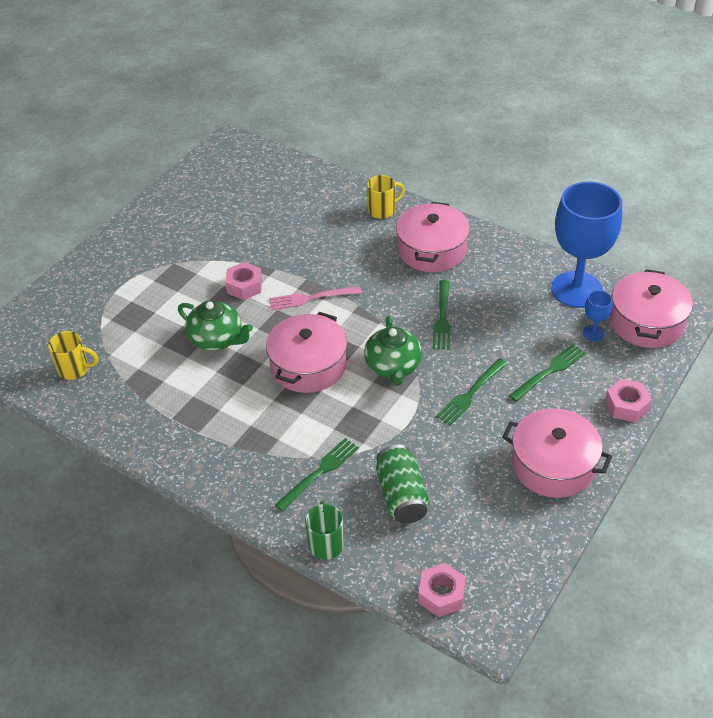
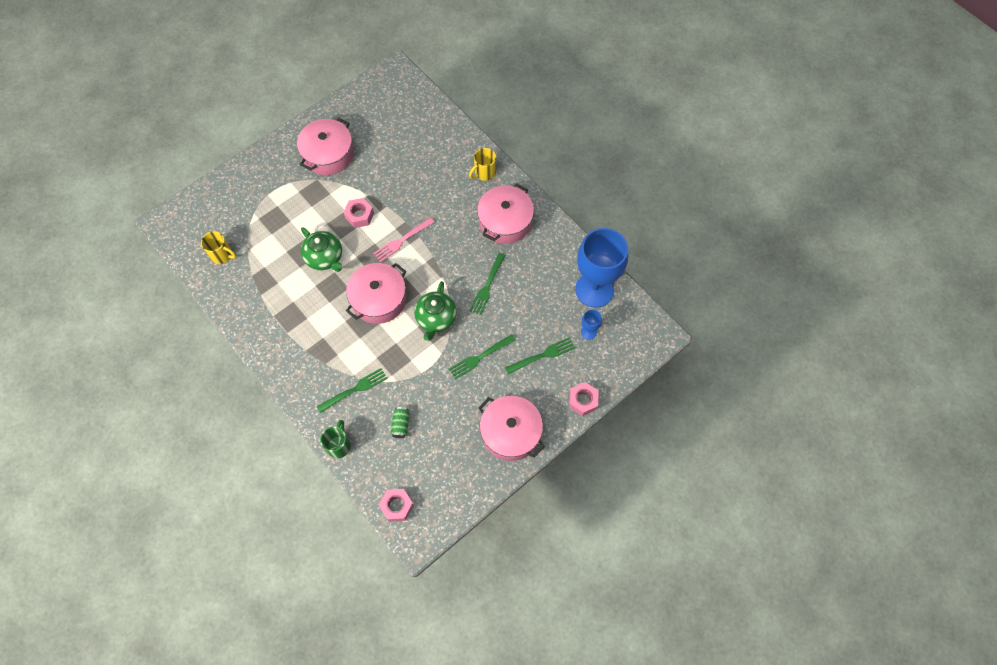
camera: 15 degrees right, 20 degrees up
(311, 298) = (402, 240): pink fork -> pink fork turned 45 degrees counterclockwise
(383, 210) = (484, 173): yellow mug -> yellow mug turned 150 degrees clockwise
(401, 496) = (401, 425): green can -> green can, size x0.56
(646, 322) = (631, 334): pink pot -> pink pot (328, 154)

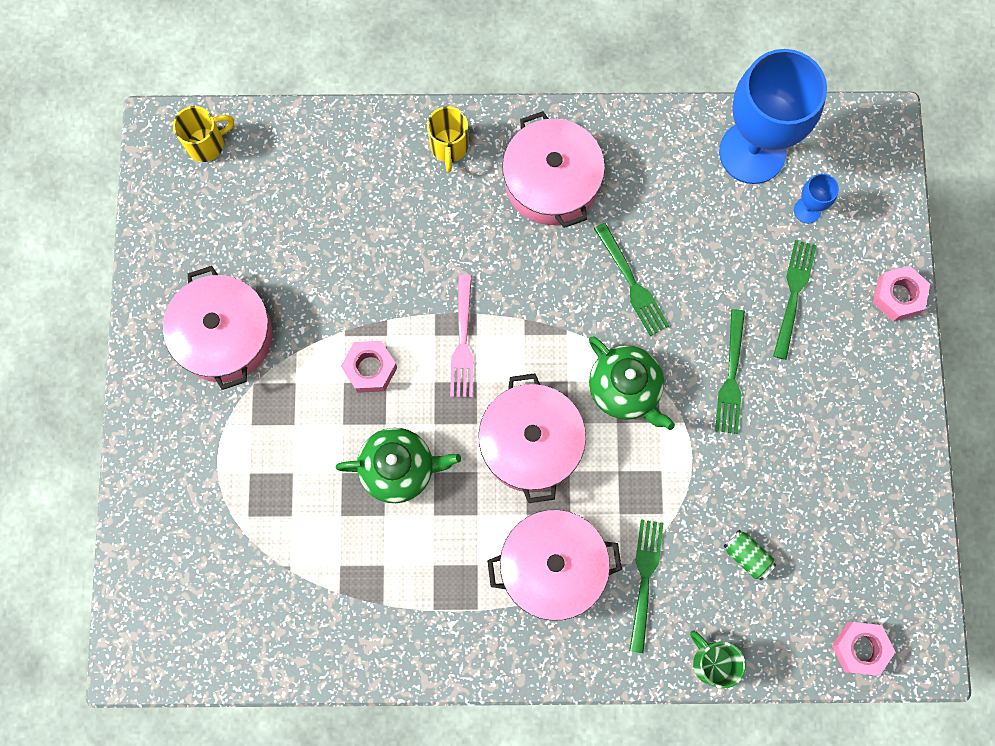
camera: 50 degrees left, 10 degrees up
(222, 255) = (267, 613): yellow mug -> yellow mug (207, 144)
(511, 432) = (870, 422): pink pot -> pink pot (552, 567)

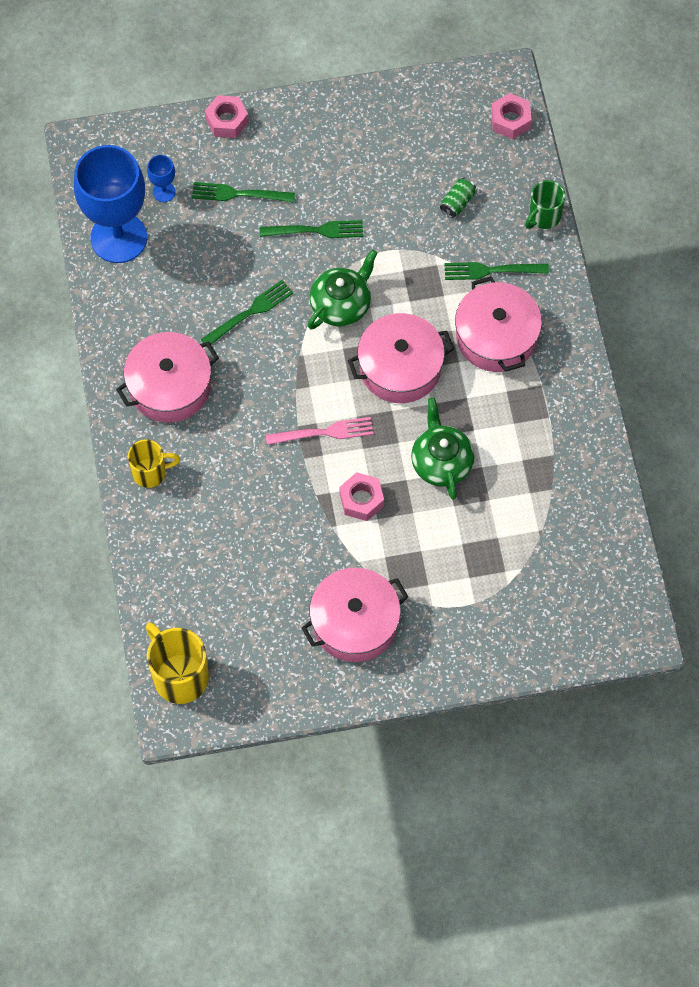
camera: 100 degrees left, 10 degrees down
(207, 144) = (179, 675): yellow mug -> yellow mug, size x1.58

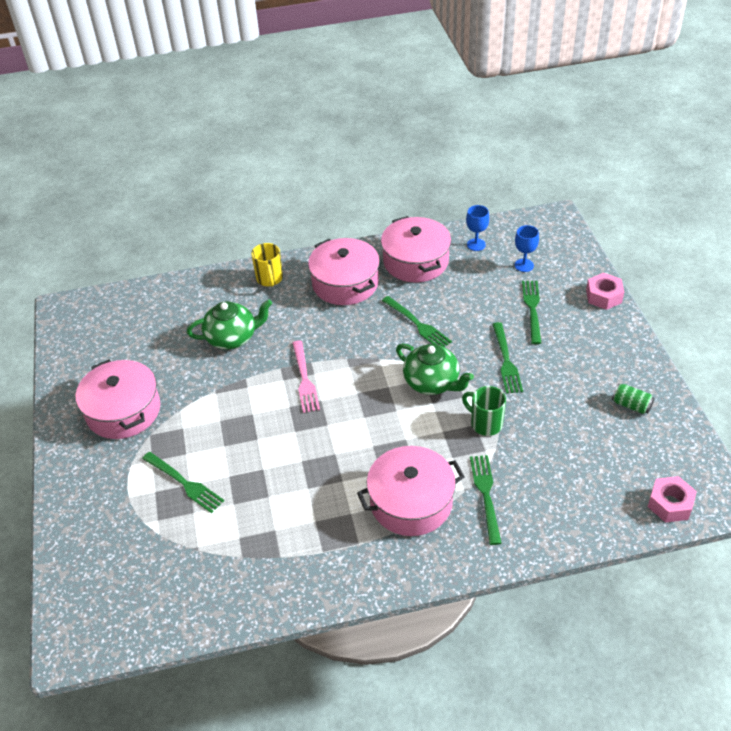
camera: 90 degrees right, 20 degrees down
(118, 238) = (476, 244): blue goblet -> blue goblet, size x0.41
(179, 675) = (97, 308): yellow mug -> none
(361, 500) = (238, 408): pink nut -> none
(400, 367) = (371, 428): pink pot -> pink pot (416, 261)
(441, 462) = (273, 464): green teapot -> green teapot (232, 338)
(457, 202) = (559, 463): green can -> green can (631, 405)
(460, 549) = (184, 483): none -> green fork
(543, 217) = (558, 538): green mug -> green mug (485, 423)

